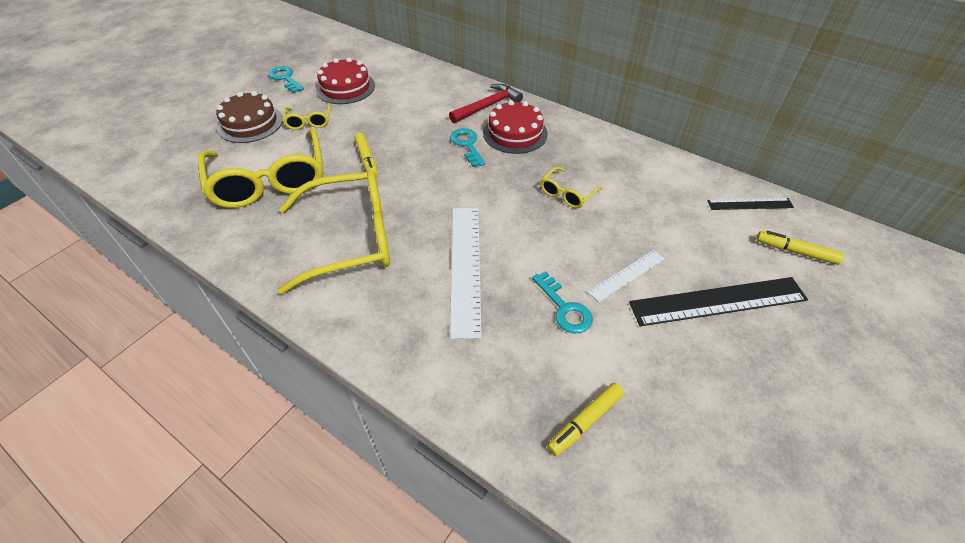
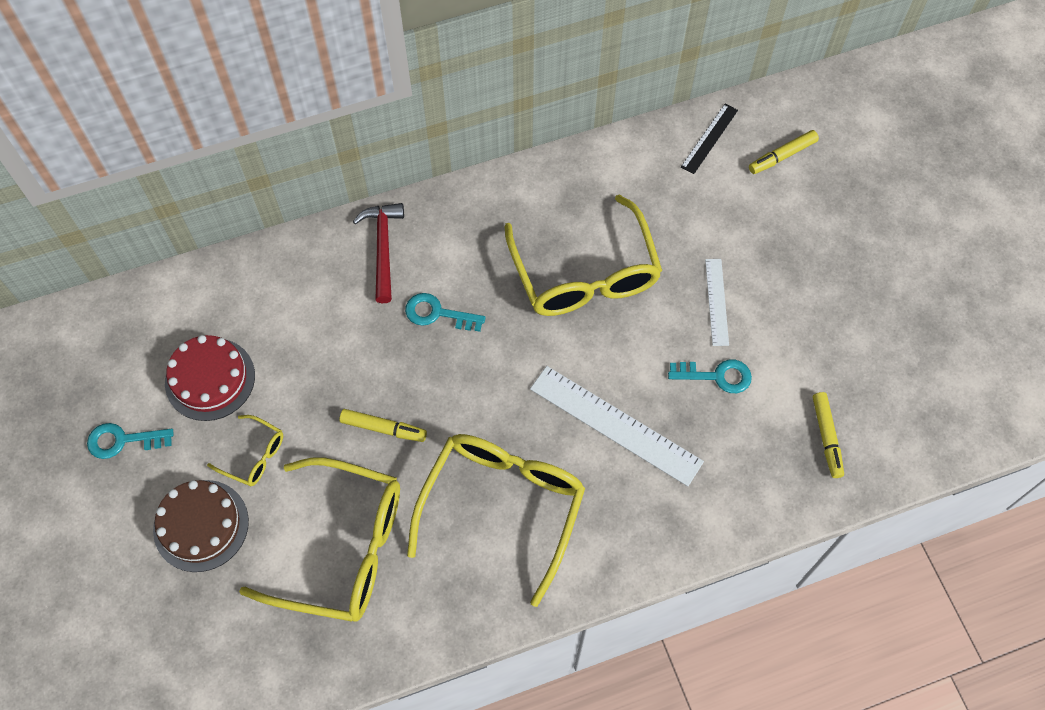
camera: 55 degrees left, 15 degrees up
(515, 133) = (455, 255): red cake -> none
(567, 194) = (585, 274): yellow glasses -> yellow glasses, size x2.23
(718, 301) = (788, 257): black ruler -> none

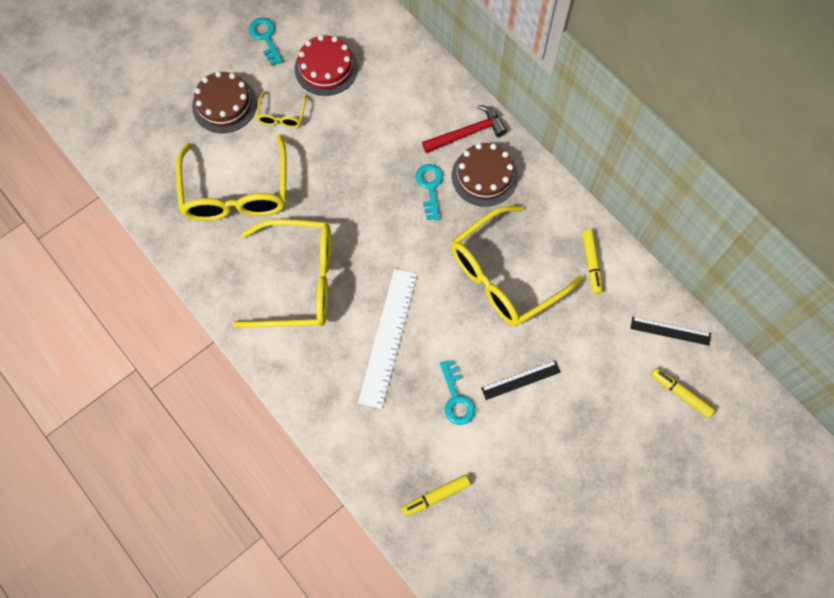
camera: 70 degrees right, 5 degrees up
(383, 428) = (329, 185): yellow marker -> yellow marker (591, 263)
(448, 250) = (484, 176): none -> brown cake
(716, 301) = (520, 380): white ruler -> black ruler

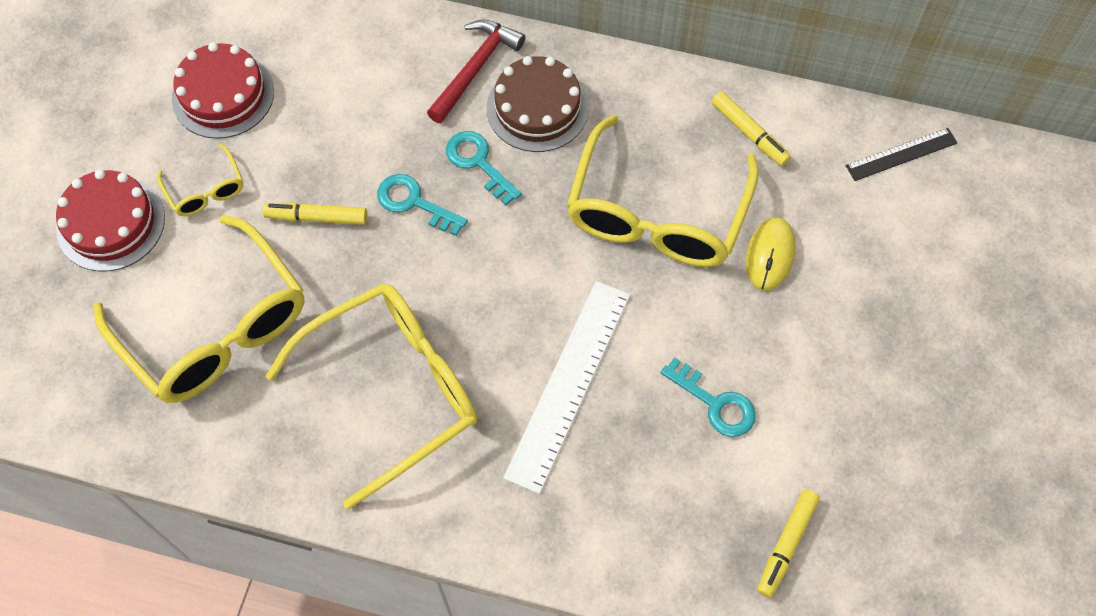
camera: 35 degrees left, 5 degrees down
(224, 104) = (111, 223): brown cake -> red cake
(265, 38) = (106, 103): turquoise key -> turquoise key (414, 202)
(388, 337) = (568, 384): white ruler -> white ruler turned 45 degrees clockwise
(520, 380) = (775, 327): black ruler -> none
(548, 339) = (770, 255): none -> yellow mouse
(680, 394) = (970, 220): yellow marker -> yellow marker (316, 218)

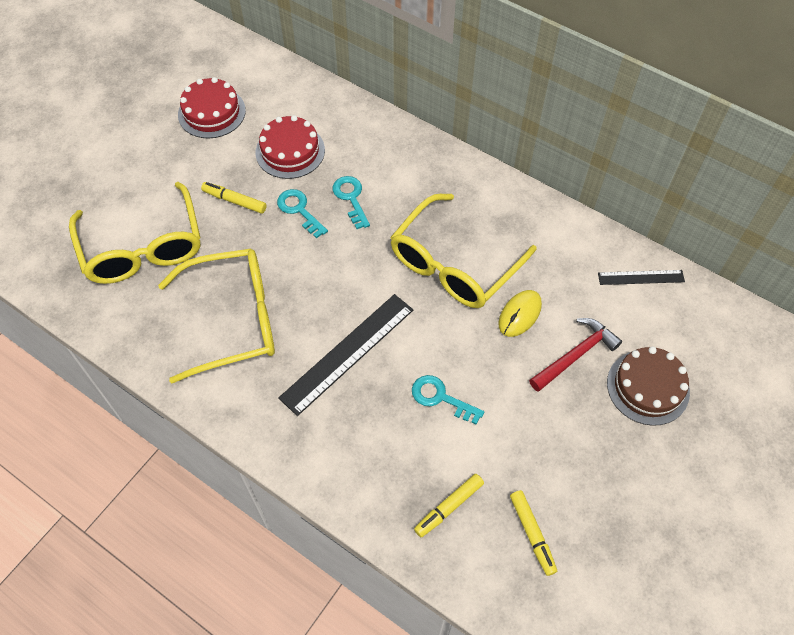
camera: 20 degrees right, 5 degrees down
(111, 223) = (110, 167): red cake -> red cake (290, 151)
(206, 190) = (175, 165): yellow glasses -> none
(475, 69) = (375, 141): red hammer -> red hammer (576, 355)
(537, 108) = (404, 176): brown cake -> brown cake (648, 387)
(568, 384) = (347, 353): white ruler -> black ruler
(715, 403) = (440, 398): turquoise key -> turquoise key turned 150 degrees clockwise
(749, 133) = (539, 233): yellow marker -> yellow marker (532, 534)

